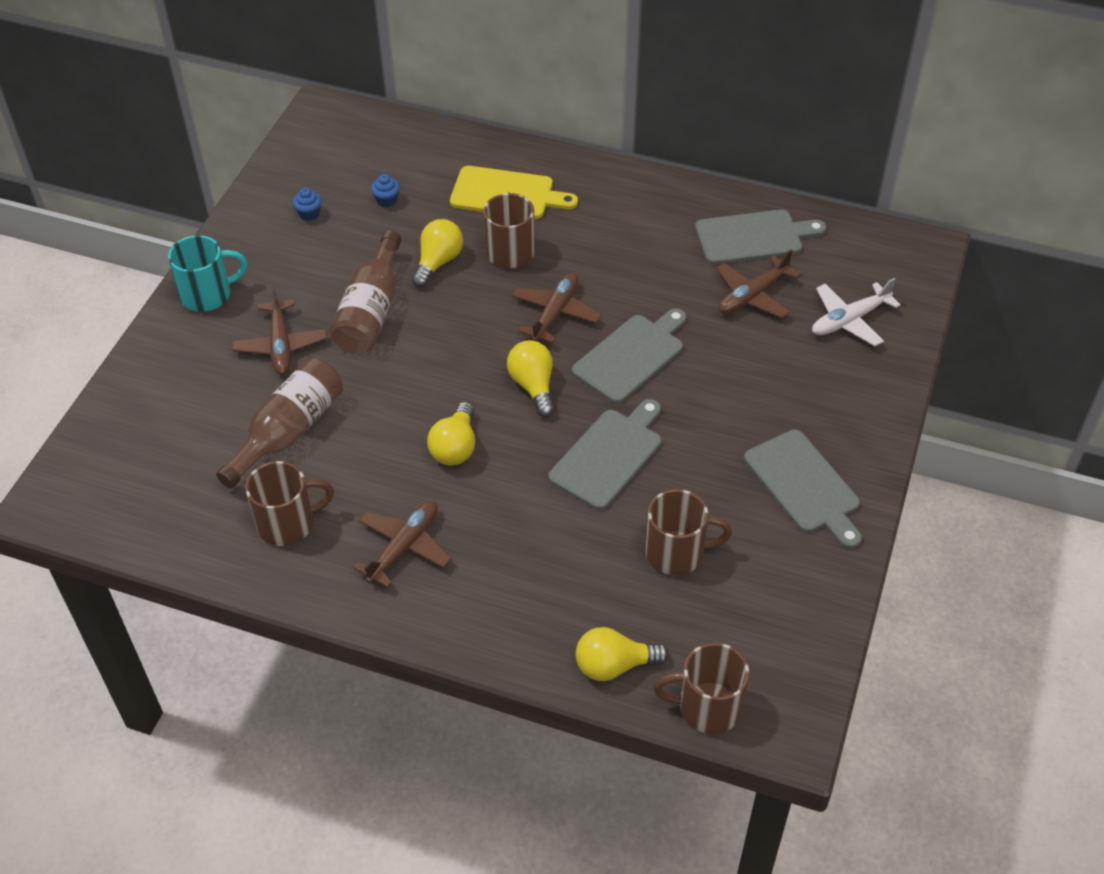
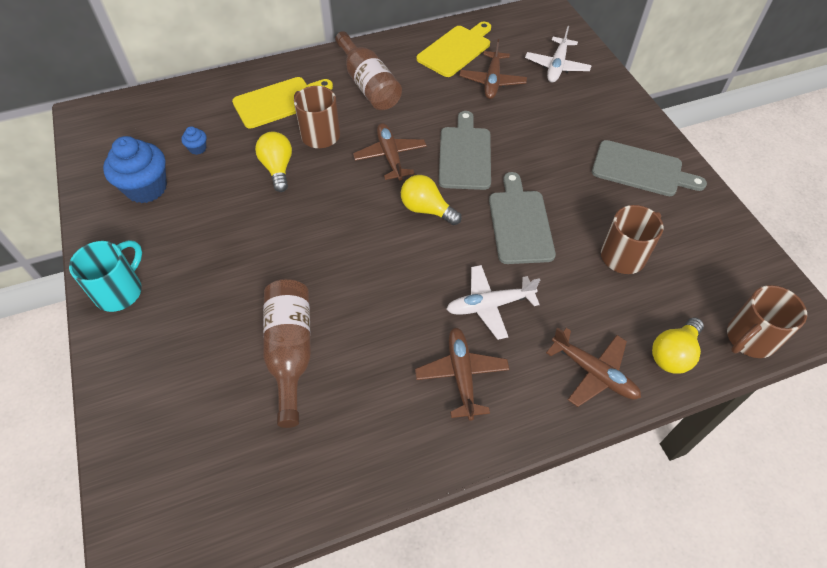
camera: 40 degrees left, 5 degrees up
(280, 345) = (219, 292): brown plane -> brown plane (594, 373)
(288, 523) = (361, 420): brown mug -> none
(309, 214) = (146, 188): blue cupcake -> blue cupcake, size x2.25
(371, 311) = (264, 228): brown bottle -> brown bottle (368, 85)
(455, 447) = (420, 281): yellow light bulb -> none
(493, 508) = (489, 305): none -> white plane
(753, 237) = (456, 50): grey cutting board -> yellow cutting board

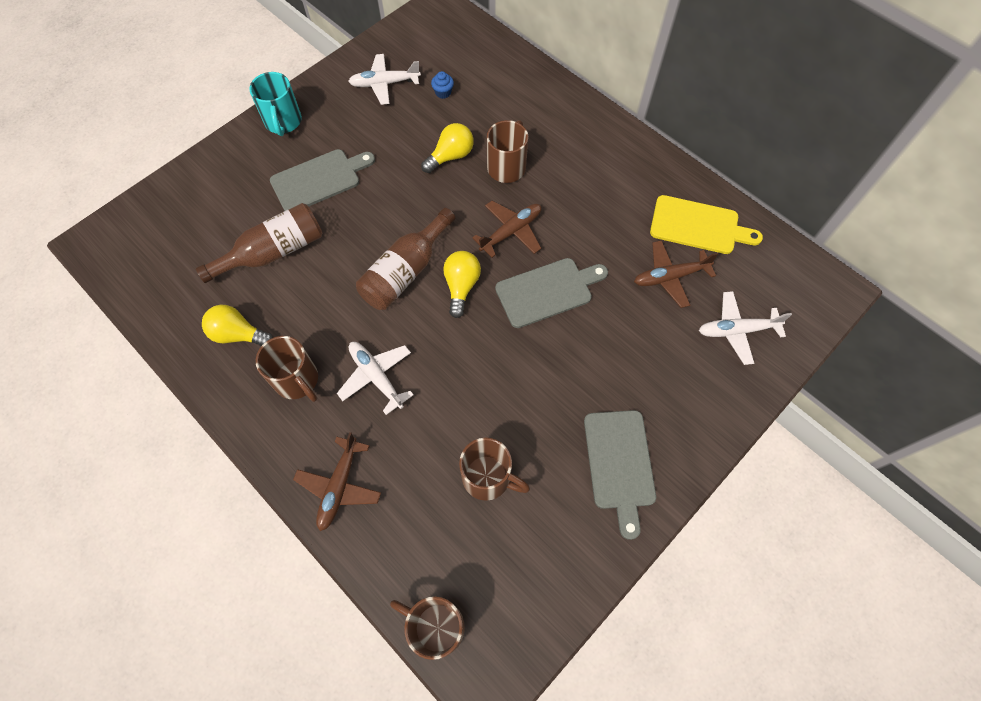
camera: 65 degrees right, 10 degrees up
(120, 291) = (283, 122): turquoise mug -> turquoise mug turned 75 degrees clockwise
(146, 188) = (384, 84): blue cupcake -> white plane
(279, 101) = (531, 119): yellow cutting board -> none
(368, 85) = (596, 174): brown bottle -> brown bottle (405, 271)
(461, 375) = (297, 380): brown plane -> brown mug
(520, 223) = (484, 369): grey cutting board -> grey cutting board (319, 180)
(673, 354) = (387, 553): yellow light bulb -> yellow light bulb (238, 334)

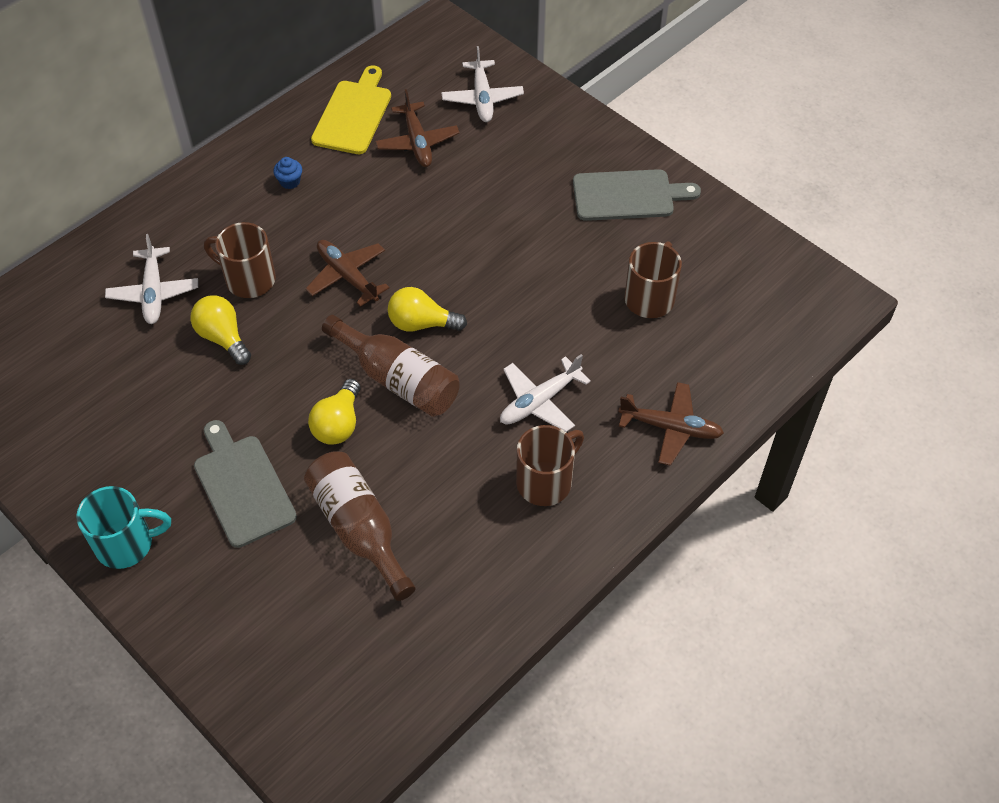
camera: 90 degrees left, 10 degrees down
(238, 334) = (483, 555): yellow light bulb -> yellow light bulb (338, 424)
(384, 84) = (76, 419): white plane -> white plane (154, 293)
(435, 626) = (799, 338): brown mug -> none
(443, 92) = (108, 348): blue cupcake -> blue cupcake (290, 181)
(547, 291) = (431, 244): grey cutting board -> none

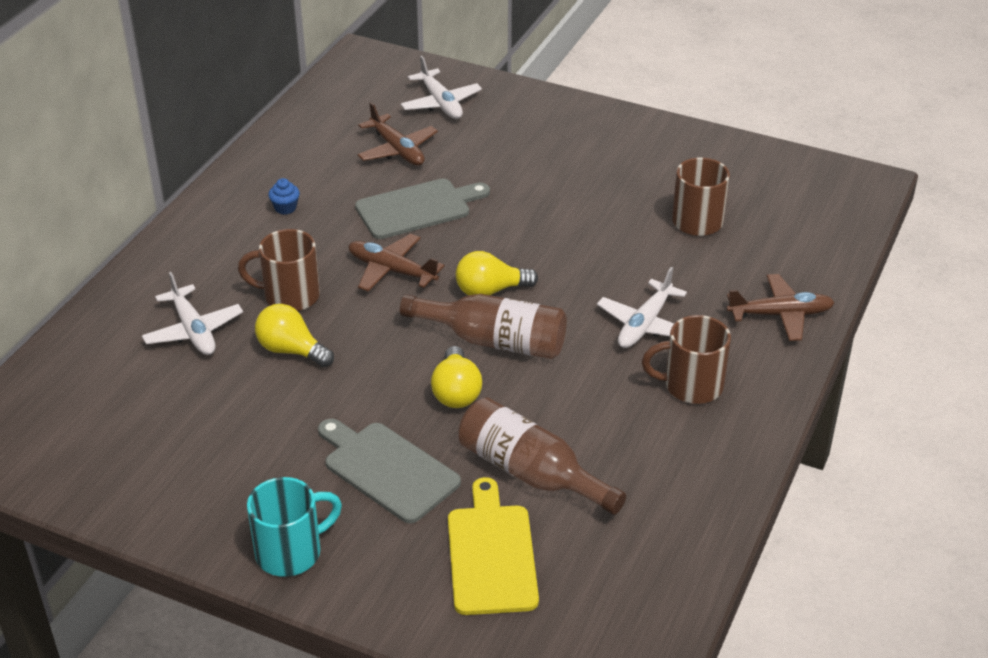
camera: 20 degrees left, 15 degrees down
(353, 114) = (319, 141): yellow cutting board -> yellow cutting board (491, 554)
(546, 481) = (691, 386): brown mug -> brown mug turned 120 degrees counterclockwise
(628, 195) = (627, 148): grey cutting board -> grey cutting board (418, 208)

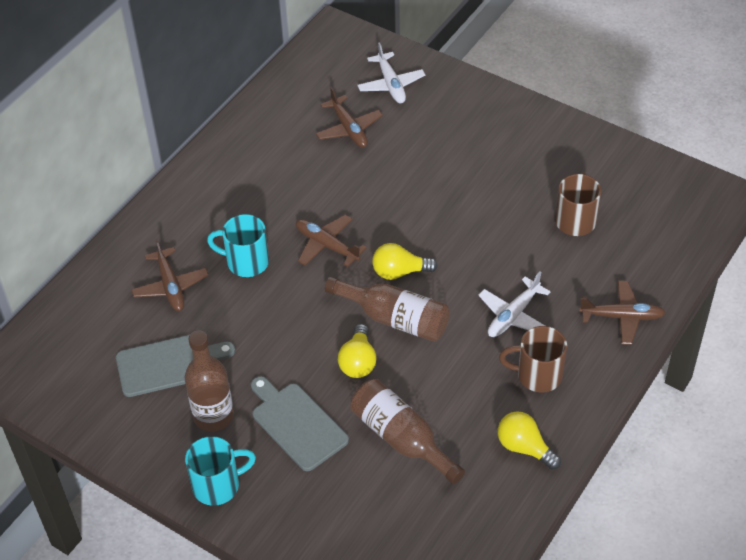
camera: 10 degrees right, 10 degrees up
(193, 330) = (170, 286): white plane -> brown plane
(272, 471) = (213, 416): none -> brown bottle
(285, 208) = (253, 178): blue cupcake -> none
(289, 296) = (246, 262): brown mug -> turquoise mug
(291, 350) = (241, 311): yellow light bulb -> yellow light bulb (524, 447)
(418, 208) = (356, 188): grey cutting board -> grey cutting board (169, 364)
(491, 554) = (361, 503): yellow cutting board -> none

